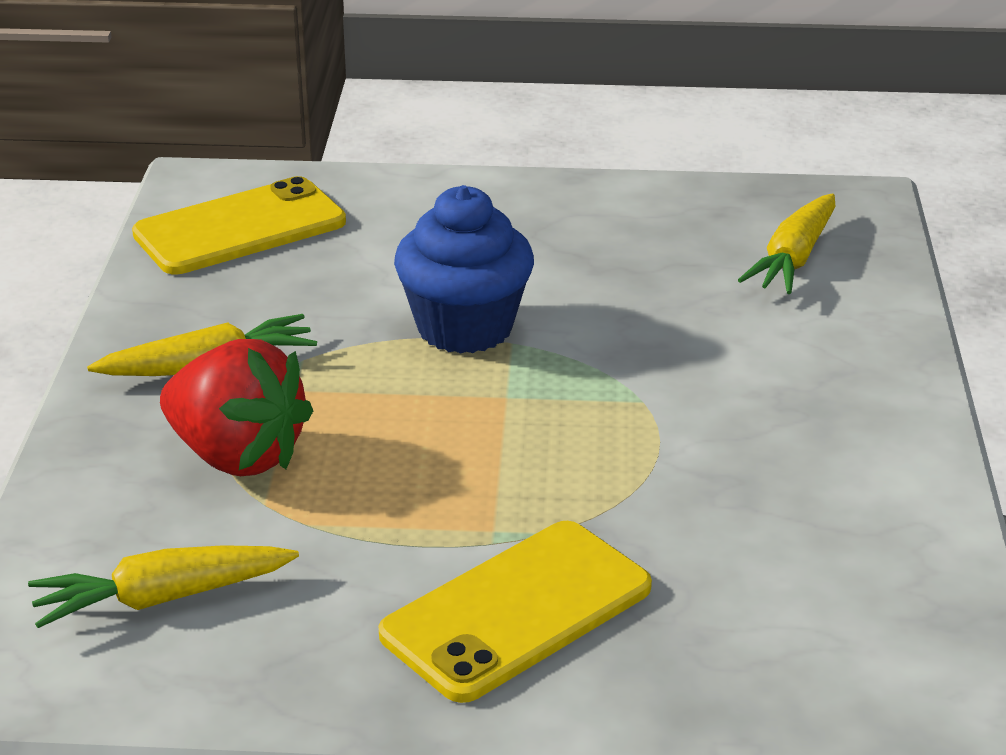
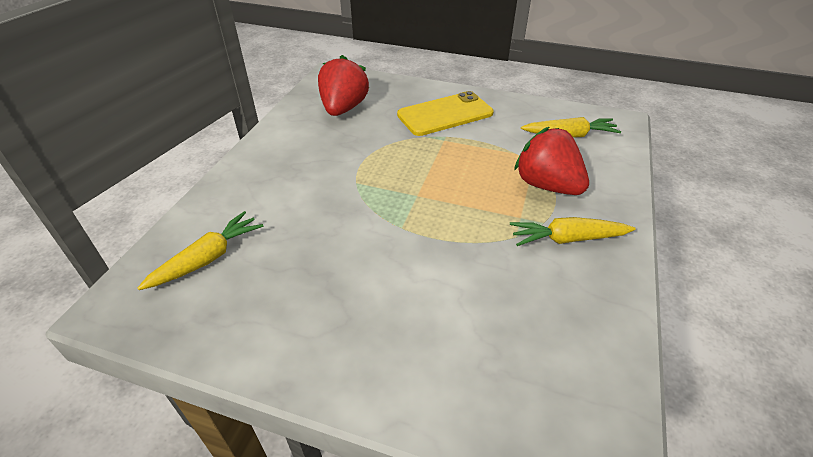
camera: 165 degrees left, 10 degrees up
(240, 228) = (563, 374): yellow phone -> none
(465, 328) = (423, 241): blue cupcake -> none
(811, 580) = (343, 108): none -> red strawberry

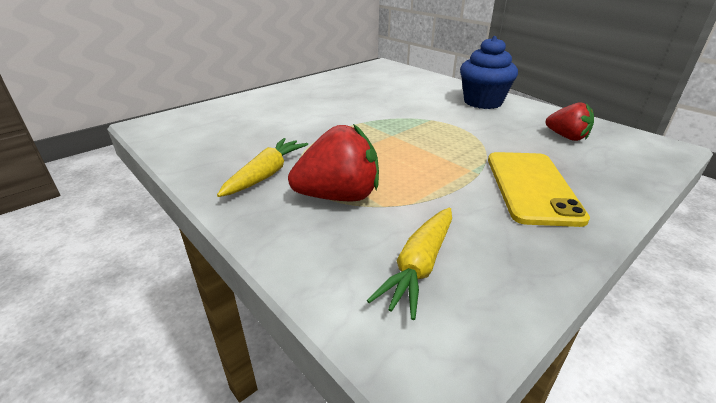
camera: 120 degrees right, 10 degrees down
(207, 258) = (394, 78): yellow carrot -> none
(278, 160) = (482, 102): none -> blue cupcake
(343, 108) = (566, 137): red strawberry -> red strawberry, size x0.63

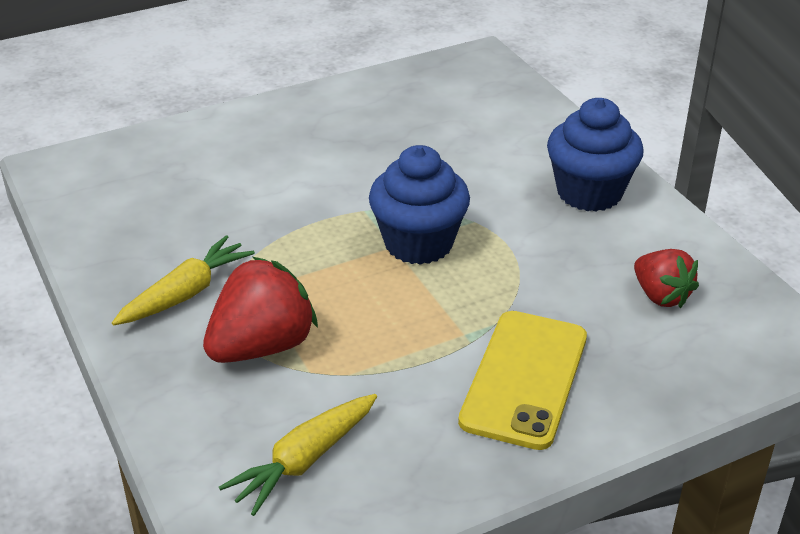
camera: 15 degrees right, 5 degrees up
(339, 196) = (262, 346): red strawberry -> red strawberry turned 45 degrees counterclockwise
(406, 132) = (418, 243): none -> blue cupcake

